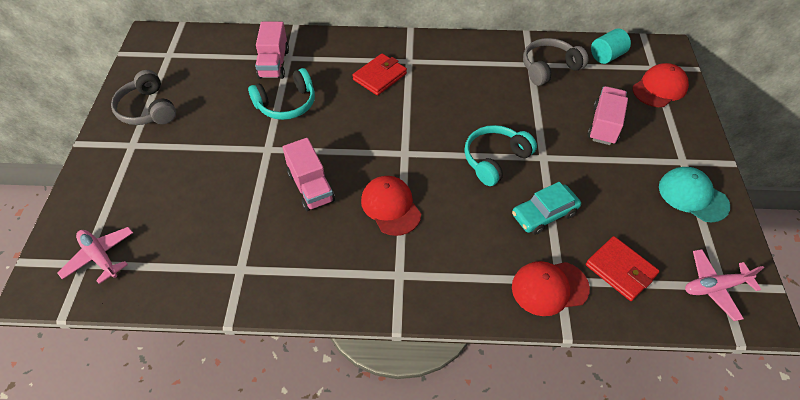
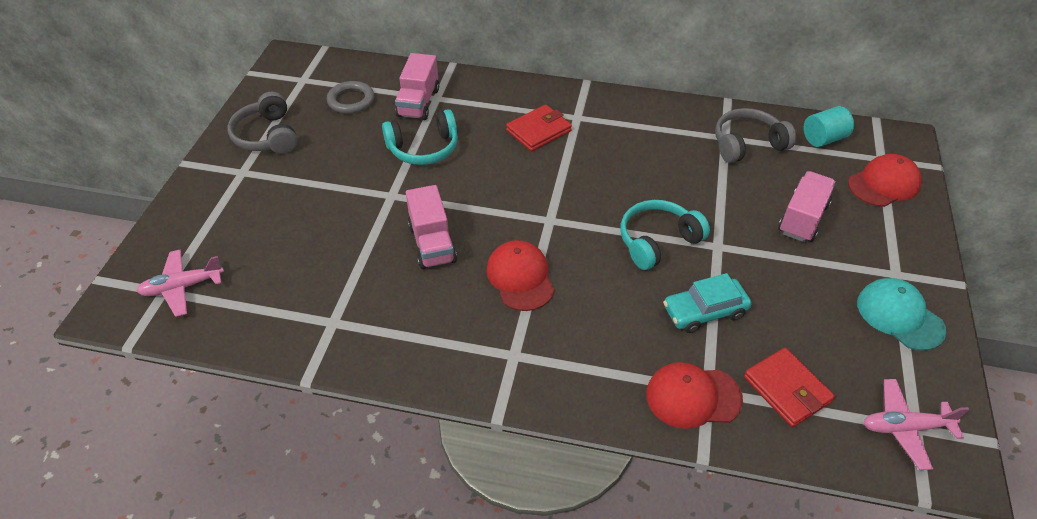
camera: 10 degrees right, 5 degrees down
(100, 257) = (182, 287): pink plane -> pink plane turned 75 degrees counterclockwise
(215, 68) = (351, 100): none -> grey ring

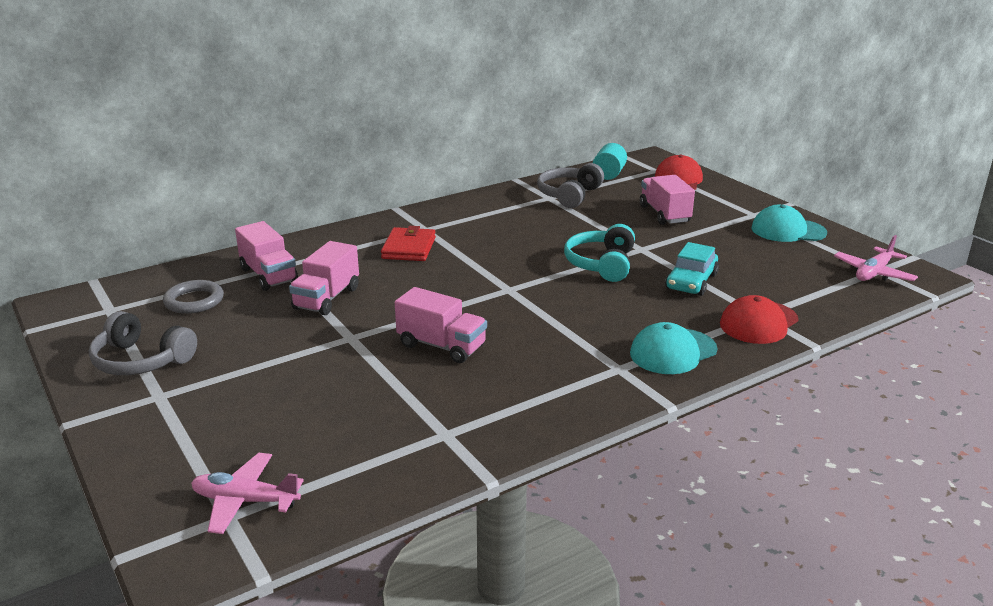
camera: 45 degrees left, 20 degrees down
(182, 287) = (245, 501): pink plane -> pink plane turned 75 degrees clockwise
(423, 148) = (327, 298): turquoise headphones -> pink truck
(520, 277) = (546, 328): red cap -> none
(576, 371) = (673, 351): none -> turquoise cap
(787, 389) = (796, 290): red wallet -> none

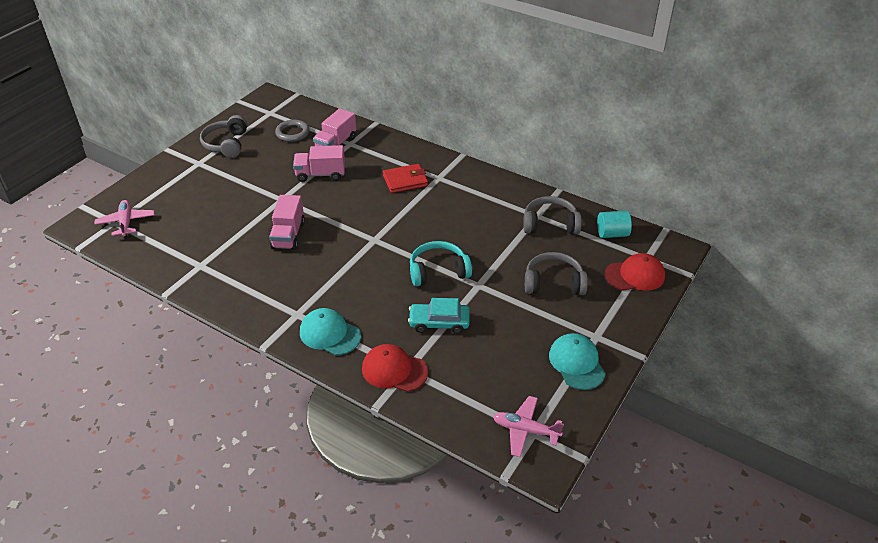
camera: 65 degrees right, 15 degrees up
(664, 214) = (553, 283): pink truck -> grey headphones

